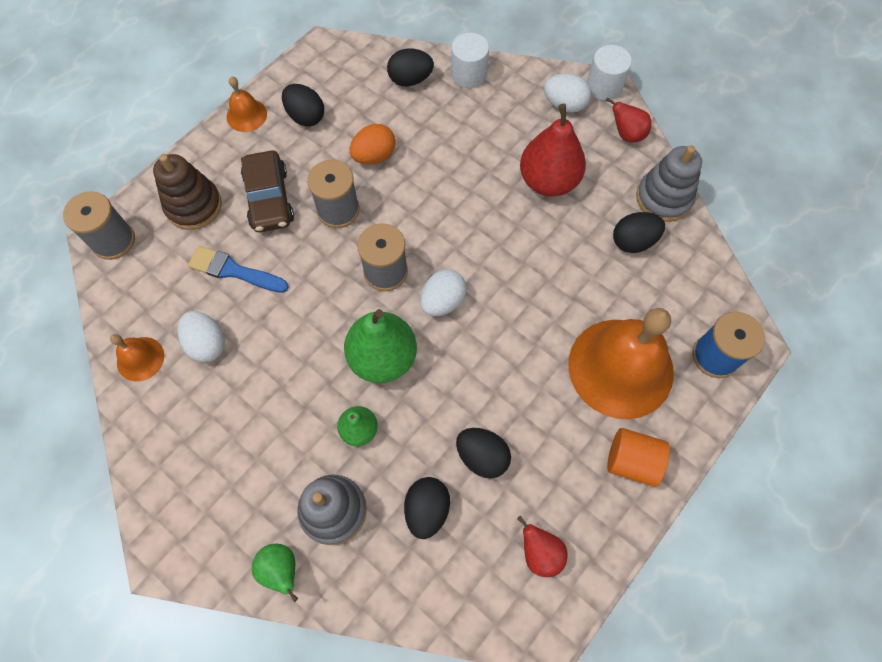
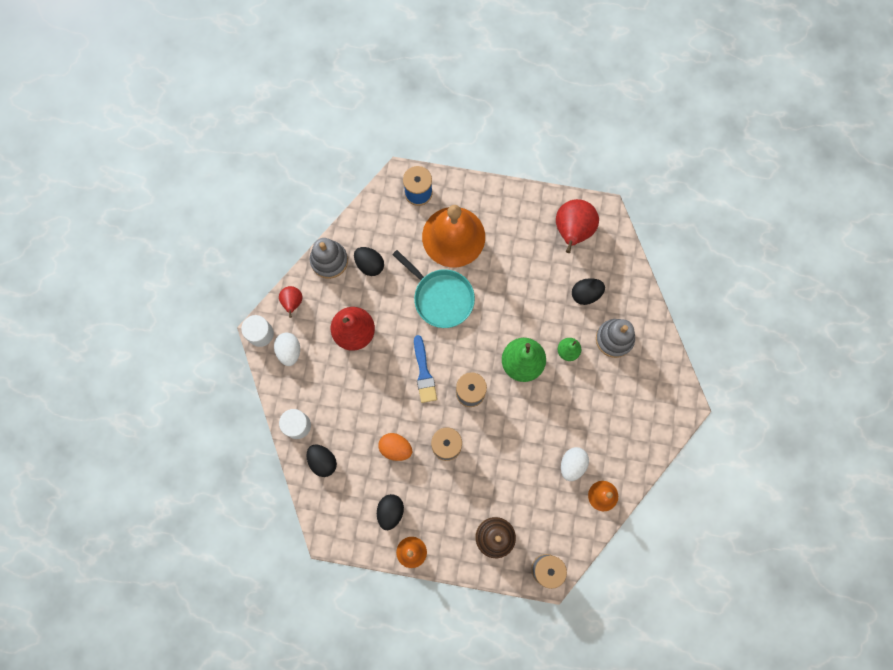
camera: 120 degrees left, 10 degrees up
(234, 271) = (521, 481): blue brush -> blue brush (424, 373)
(269, 199) = (463, 493): brown car -> none
(281, 570) = (656, 346): green pear -> none
(442, 301) = (470, 350): white egg -> none
(482, 456) = (543, 282): black egg -> none
(537, 304) = (441, 297): none -> turquoise pan
(540, 552) = (572, 231): red pear -> red pear, size x1.85
(631, 461) = (501, 209): orange cylinder -> none

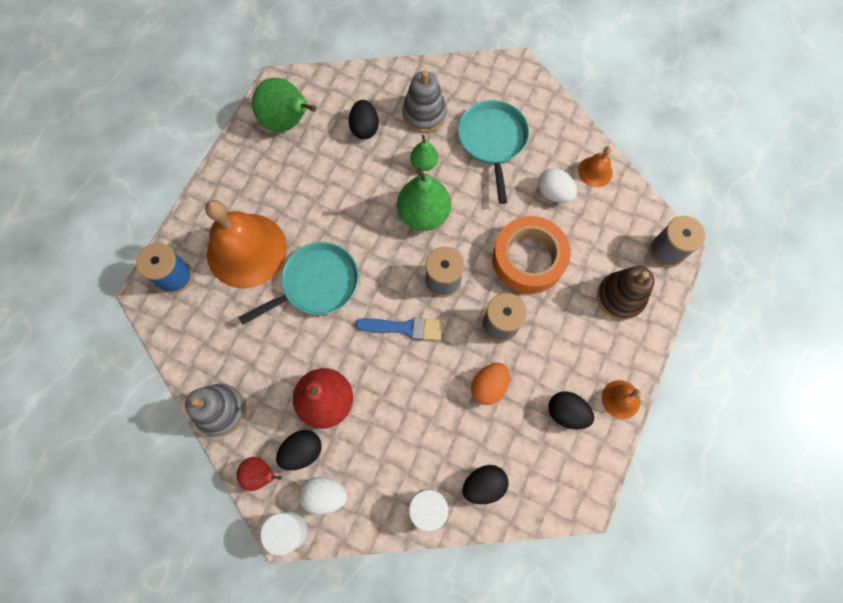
camera: 75 degrees left, 5 degrees down
(369, 264) = (245, 359): black egg -> black egg (302, 451)
(507, 456) = (528, 259): none -> orange tape
(572, 231) = (287, 122): red pear -> green pear
(606, 402) = (492, 141): none -> turquoise pan

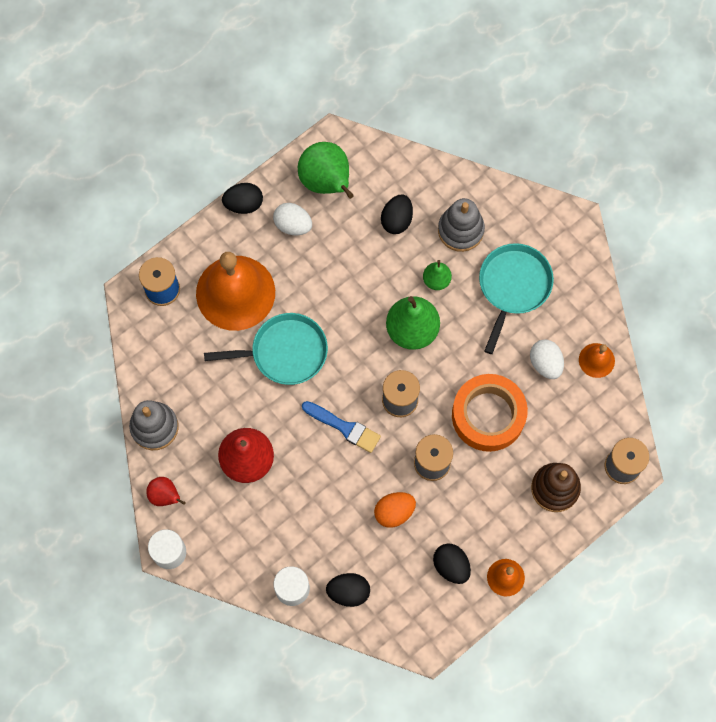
camera: 25 degrees right, 0 degrees up
(302, 451) = (208, 493): black egg -> black egg (244, 204)
(325, 495) = (211, 538): white egg -> white egg (293, 225)

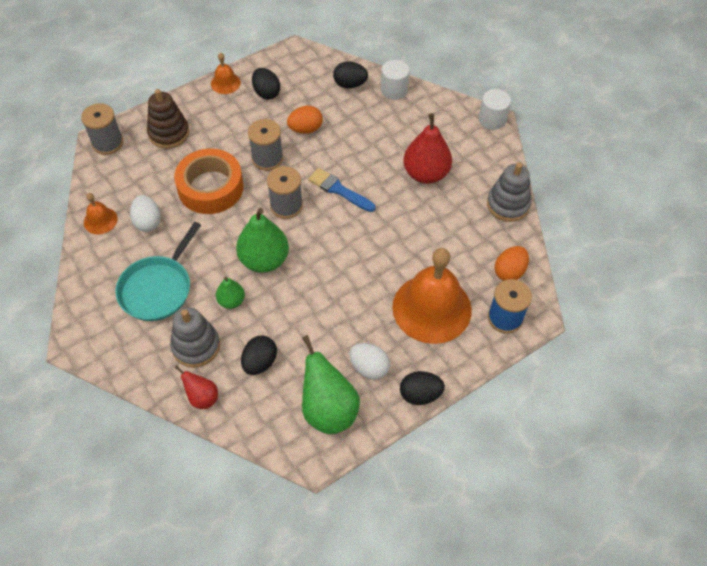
camera: 175 degrees left, 15 degrees down
(156, 342) = (509, 272): none -> orange egg
(165, 496) = (496, 155): red pear -> red pear (202, 397)
(285, 352) = (386, 252): turquoise pan -> none

